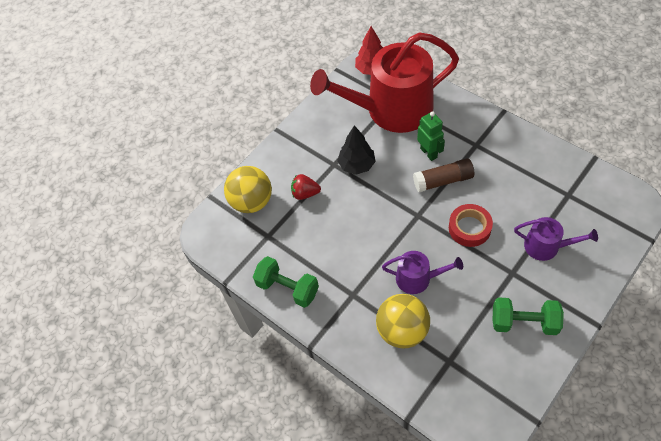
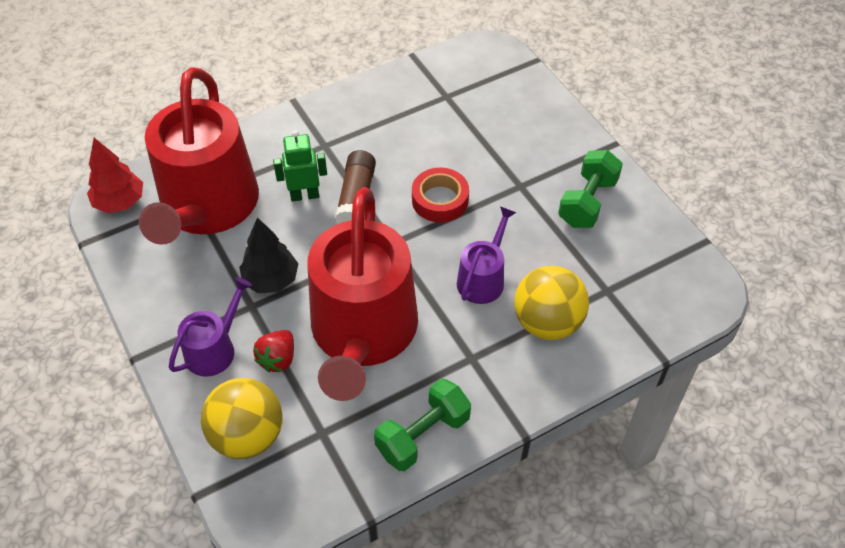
camera: 75 degrees left, 5 degrees down
(342, 228) = (363, 333): none -> red watering can
(546, 246) = (502, 143): purple watering can -> purple watering can (214, 349)

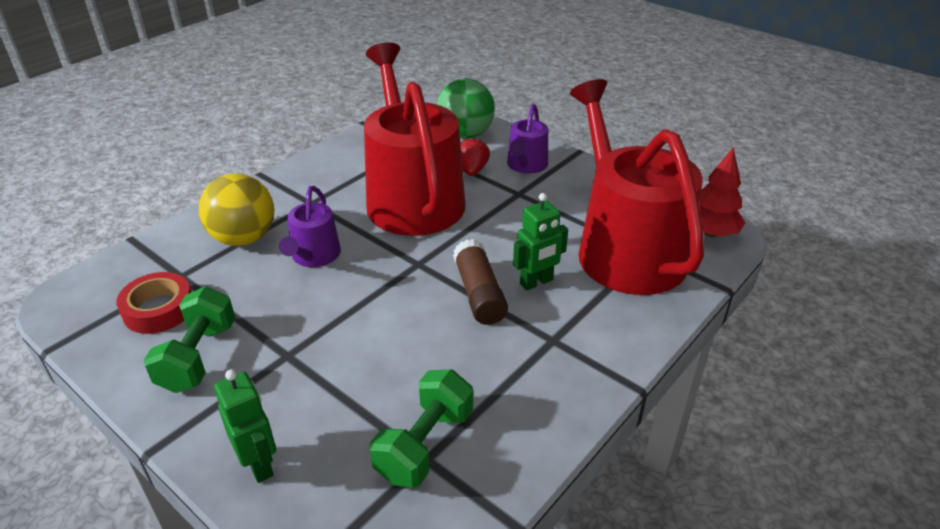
camera: 160 degrees right, 15 degrees down
(248, 436) = (465, 134): yellow ball -> green ball
(271, 280) = (516, 212): black tree -> none
(423, 435) = (338, 158): green dumbbell -> green dumbbell (425, 444)
(440, 200) = (383, 314): red tape -> red tape (158, 309)
(547, 118) = (259, 464): none -> green robot

